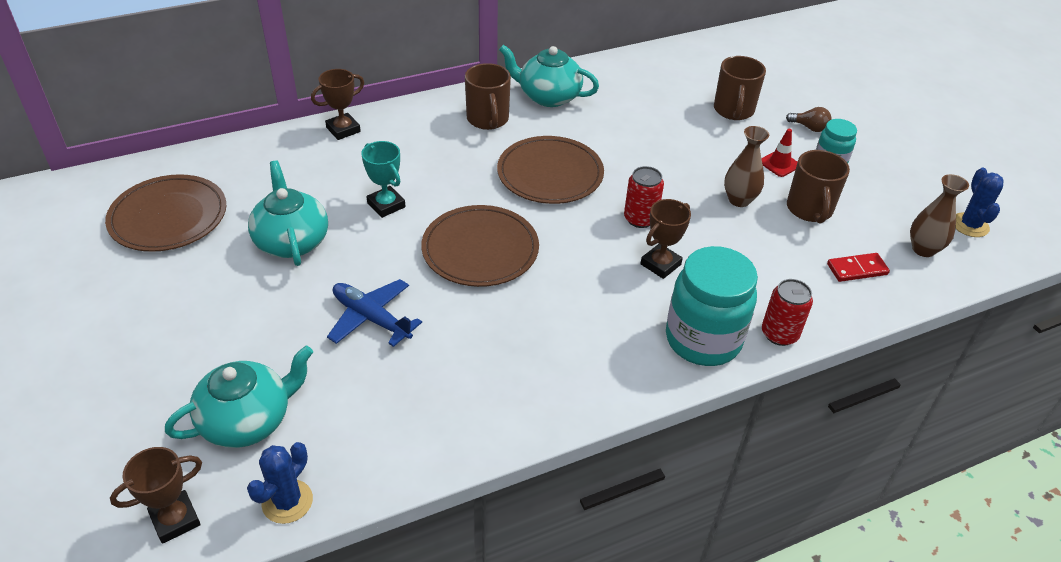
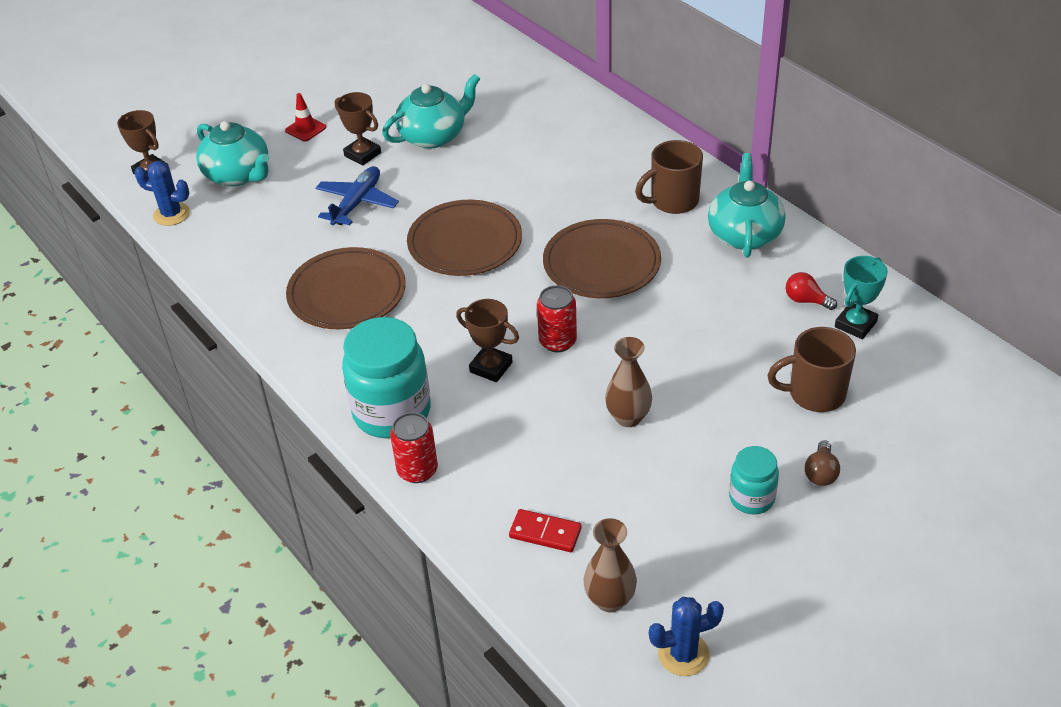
camera: 80 degrees right, 0 degrees up
(168, 217) = (437, 68): brown plate -> brown plate (347, 293)
(343, 129) = (602, 117): brown trophy -> brown trophy (362, 154)
(386, 205) = (503, 172): turquoise trophy -> turquoise trophy (855, 324)
(636, 89) = (806, 300): none -> red light bulb
(779, 164) = (720, 448): red traffic cone -> red traffic cone (305, 129)
(809, 210) = (639, 483): brown mug -> none
(857, 269) = (545, 533): red domino -> red domino turned 45 degrees counterclockwise

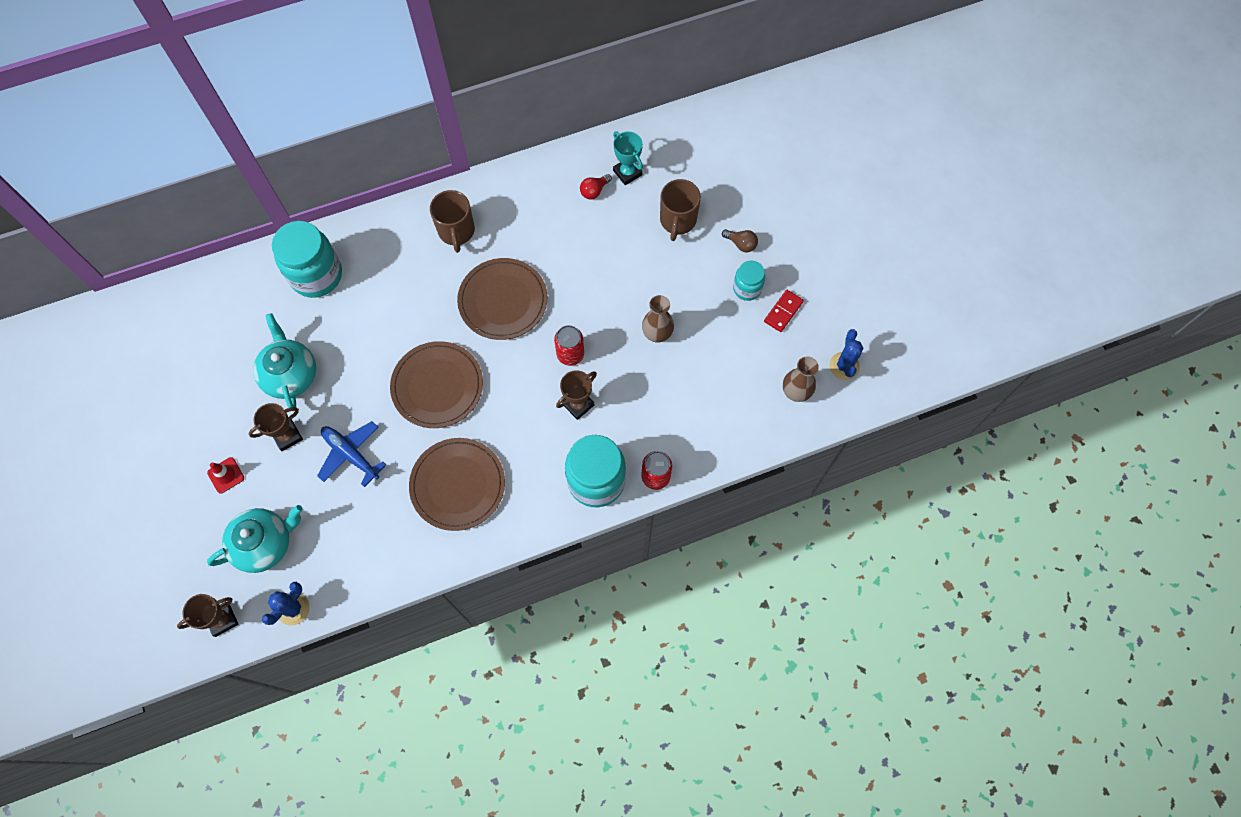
camera: 75 degrees left, 25 degrees up
(545, 533) = (734, 413): red domino -> red domino (783, 312)
(558, 119) = (316, 275): none -> turquoise jar
(744, 234) = (513, 200): turquoise teapot -> none

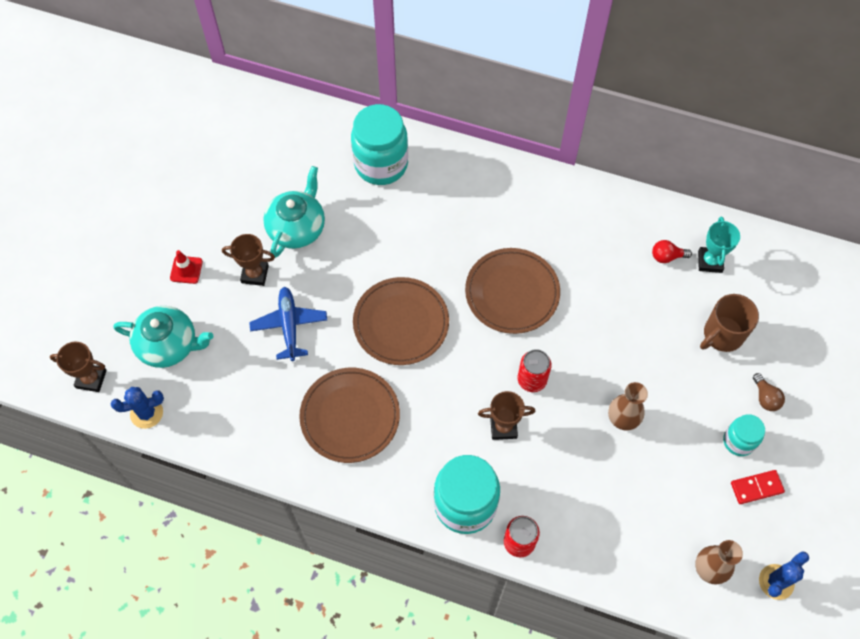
camera: 40 degrees right, 5 degrees down
(456, 231) = (520, 208): brown mug -> none

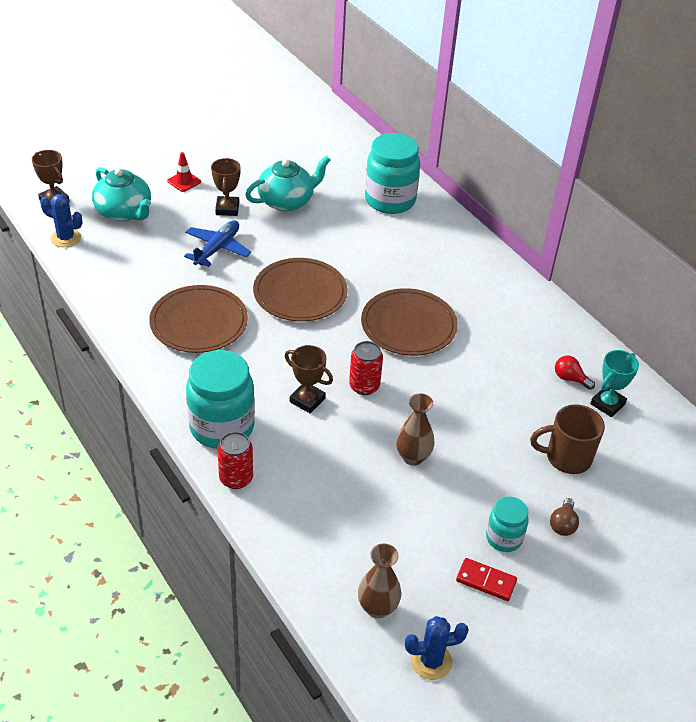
camera: 35 degrees right, 20 degrees down
(255, 274) = (227, 209): brown trophy -> brown trophy turned 45 degrees clockwise

